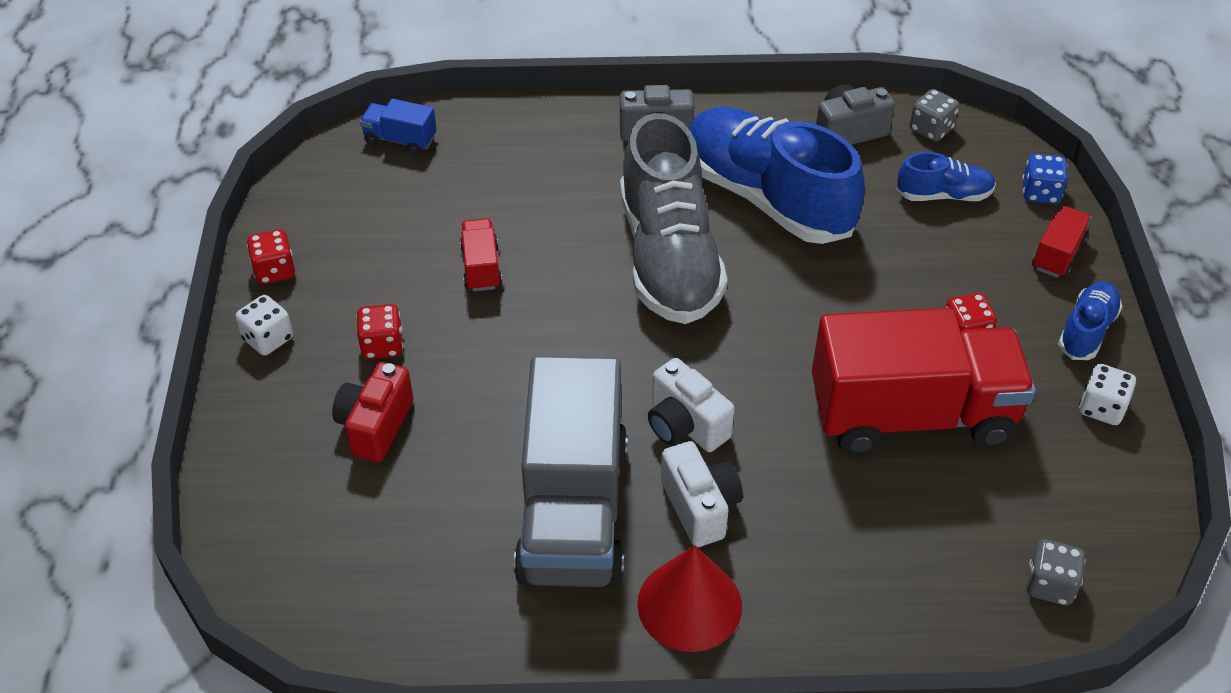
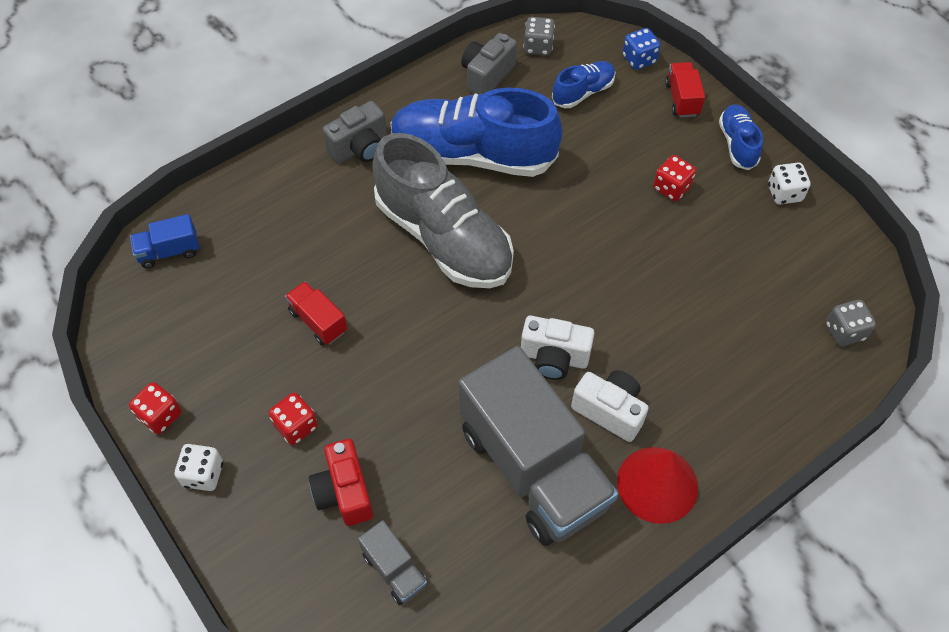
camera: 35 degrees left, 10 degrees up
(362, 519) = (395, 569): none -> grey truck
(911, 414) = (683, 263): red truck -> none

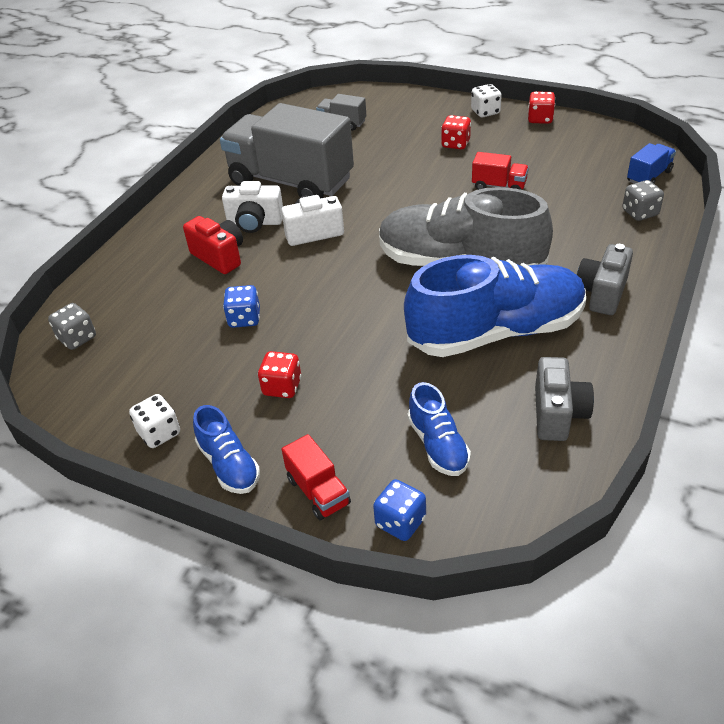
camera: 155 degrees right, 15 degrees down
(344, 492) = (398, 134): red camera -> red camera (219, 257)
(538, 47) = (534, 478): grey dice -> grey dice (640, 213)
(583, 92) = (438, 445): blue shoe -> blue shoe turned 45 degrees counterclockwise
(657, 484) = (203, 204): red cone -> none
(675, 274) = (244, 318): none -> blue dice

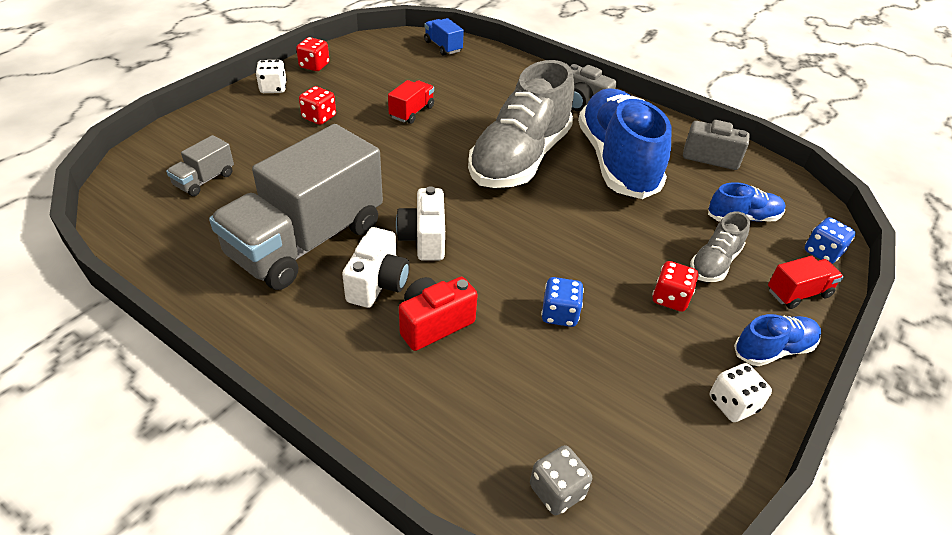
camera: 85 degrees left, 0 degrees up
(346, 419) = (714, 263): none -> grey shoe
(640, 213) = (489, 63): grey dice -> none

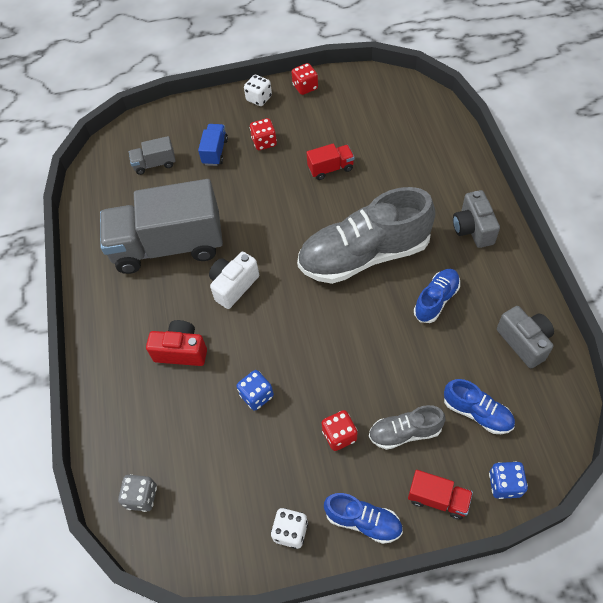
camera: 50 degrees right, 15 degrees up
(378, 284) = (178, 302): white camera -> none
(443, 47) = (421, 108): blue truck -> blue truck (215, 152)
(616, 161) = (436, 300): blue shoe -> blue shoe, size x0.47

